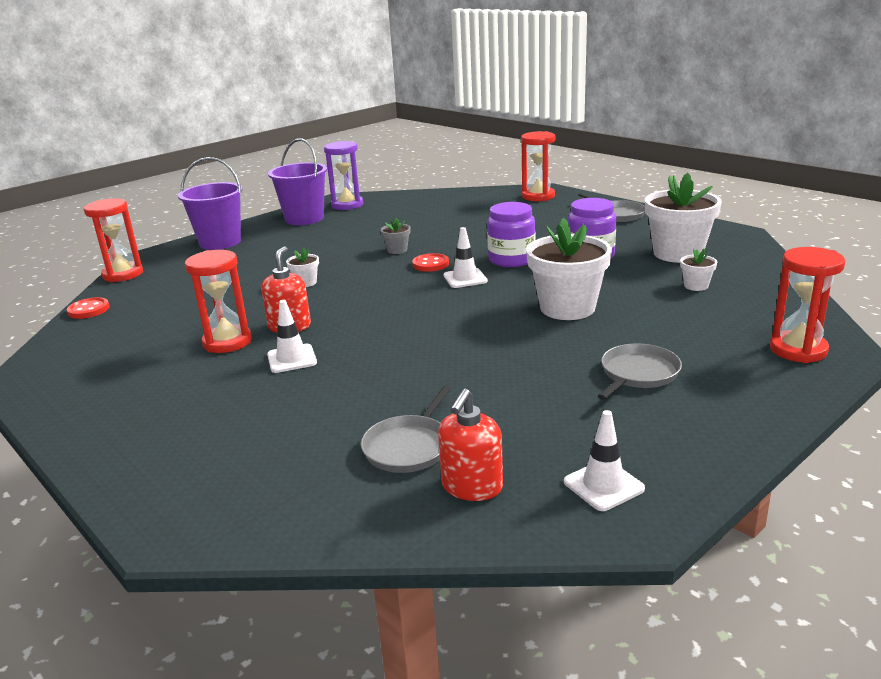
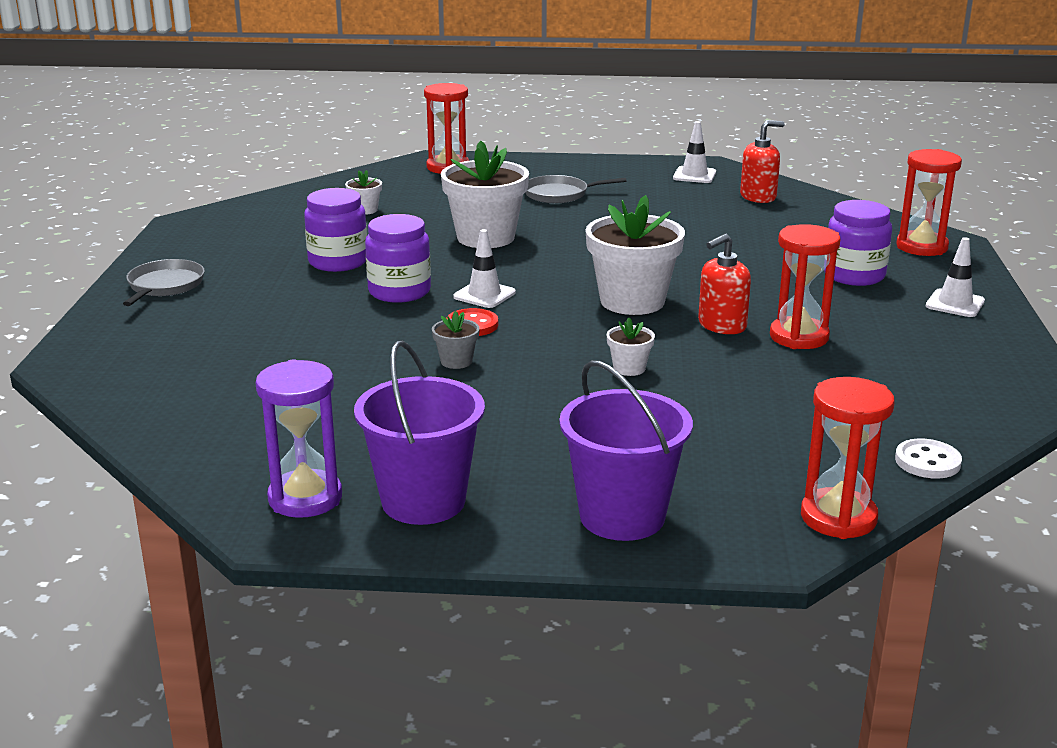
camera: 135 degrees left, 0 degrees up
(89, 310) = (927, 461): red button -> white button
(238, 418) = (854, 275): none -> purple jar
(292, 359) = (761, 297): white traffic cone -> white traffic cone (955, 304)
(409, 447) = (762, 220): grey pan -> none
(538, 196) = (112, 354): red hourglass -> red hourglass (921, 247)
(678, 253) = (283, 231): white flower pot -> white flower pot (632, 301)

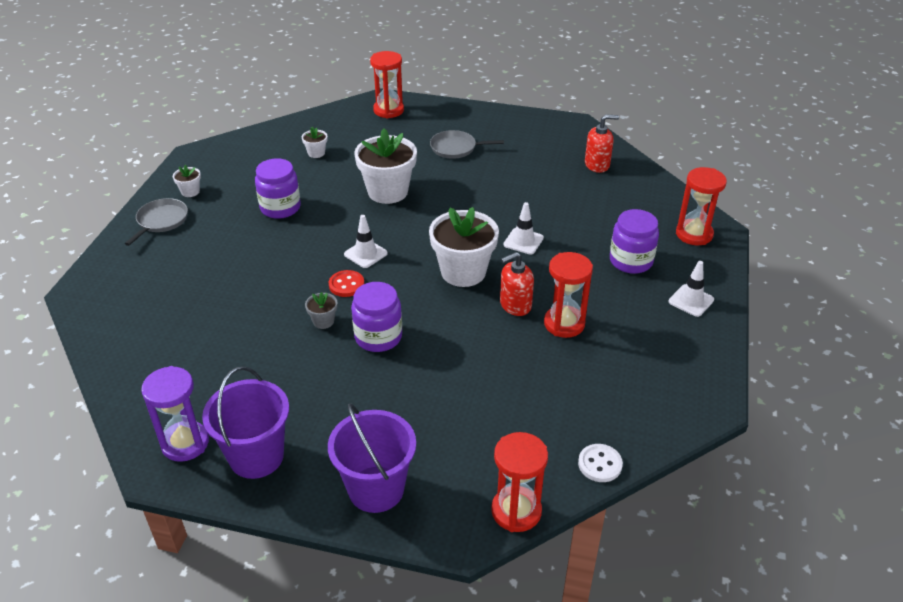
camera: 10 degrees right, 15 degrees up
(399, 291) = (310, 244): purple jar -> purple jar (378, 337)
(629, 368) = (435, 342): white flower pot -> white flower pot (190, 192)
(694, 175) = (560, 135): white traffic cone -> white traffic cone (523, 241)

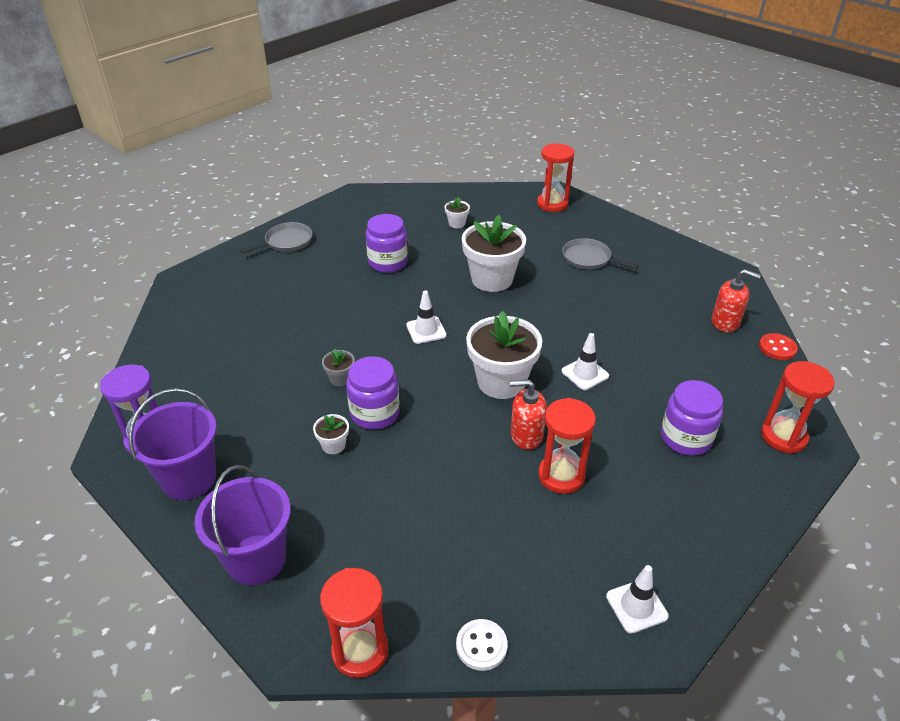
camera: 30 degrees right, 0 degrees up
(190, 192) = (328, 224): white flower pot -> white flower pot (333, 445)
(346, 285) = (386, 353): red button -> red button (777, 348)
(691, 301) = (723, 510): white traffic cone -> white traffic cone (636, 606)

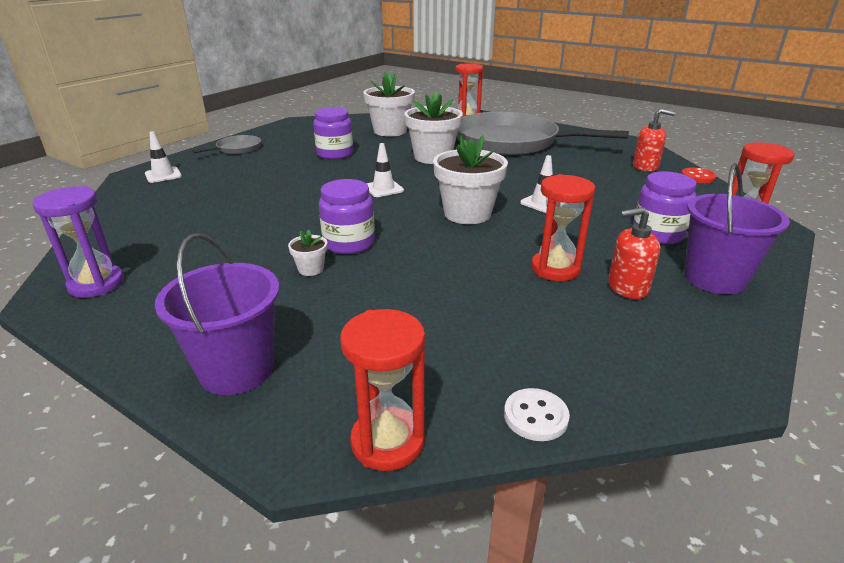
camera: 10 degrees left, 10 degrees down
(189, 478) = (146, 309): purple bucket -> purple bucket (714, 278)
(340, 379) = (307, 224): grey flower pot -> none
(457, 223) = (390, 131): white flower pot -> white flower pot, size x2.25
(526, 435) = (507, 245): red soap dispenser -> red soap dispenser (627, 287)
(589, 258) = (511, 142): grey pan -> grey pan, size x2.44
(636, 606) = (688, 359): white traffic cone -> white traffic cone (163, 175)

